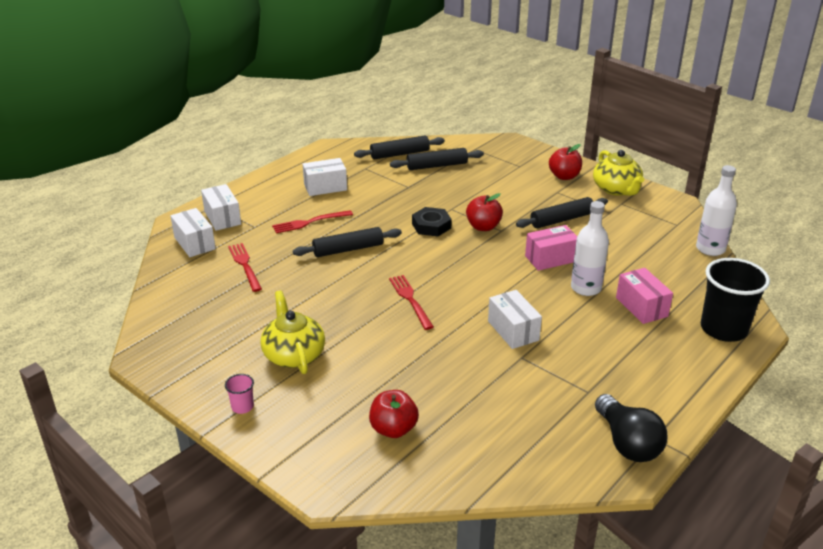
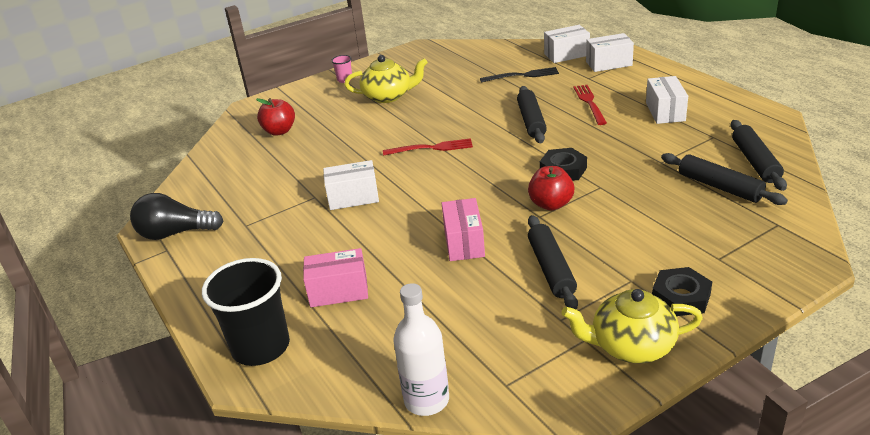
camera: 110 degrees right, 0 degrees up
(244, 265) = (523, 75): red fork -> black fork
(437, 166) = (719, 187): black rolling pin -> black rolling pin turned 45 degrees counterclockwise
(564, 176) = (681, 297): red apple -> black nut
(586, 288) = (395, 257): white bottle -> none

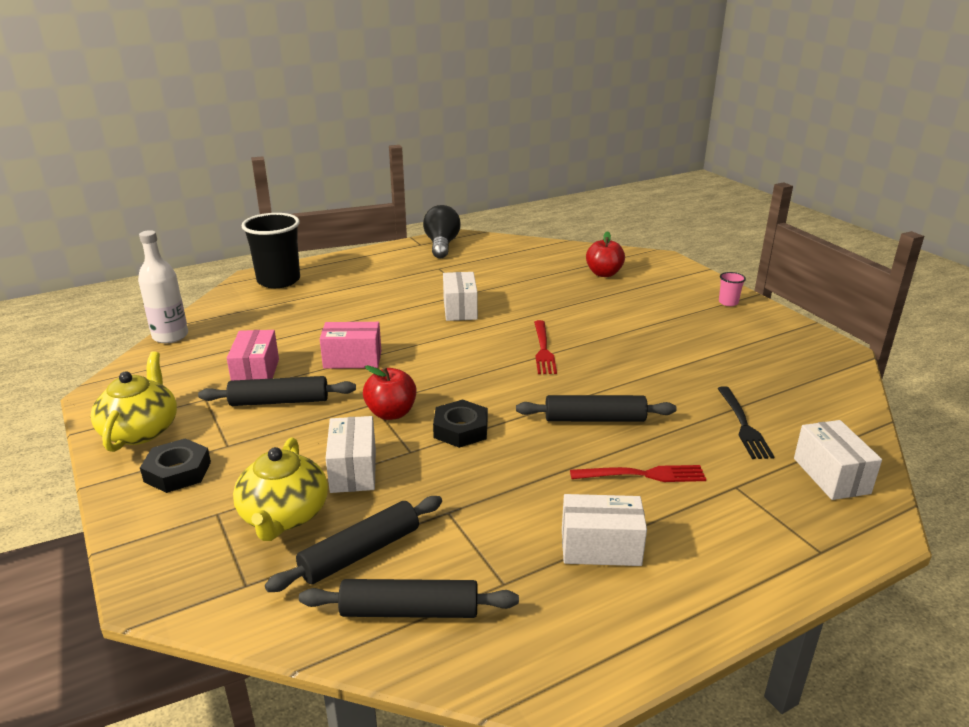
camera: 90 degrees right, 5 degrees down
(338, 291) = (322, 305): pink box -> pink box (256, 373)
(388, 96) = (680, 327): yellow teapot -> yellow teapot (284, 515)
(609, 64) = (796, 517): white box -> white box (353, 470)

